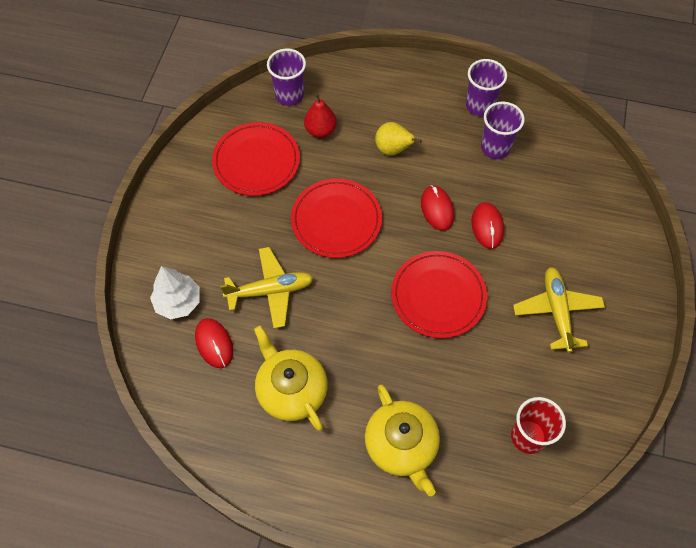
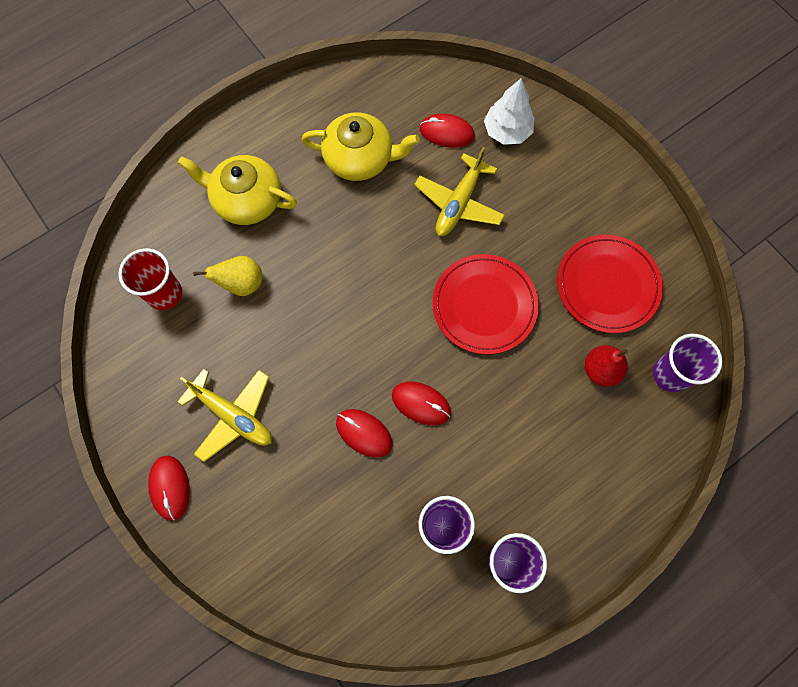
camera: 130 degrees right, 10 degrees up
(393, 149) = (522, 420): yellow pear -> yellow pear (242, 283)
(438, 296) = (337, 329): red plate -> none
(635, 309) = (170, 487): none -> red mouse

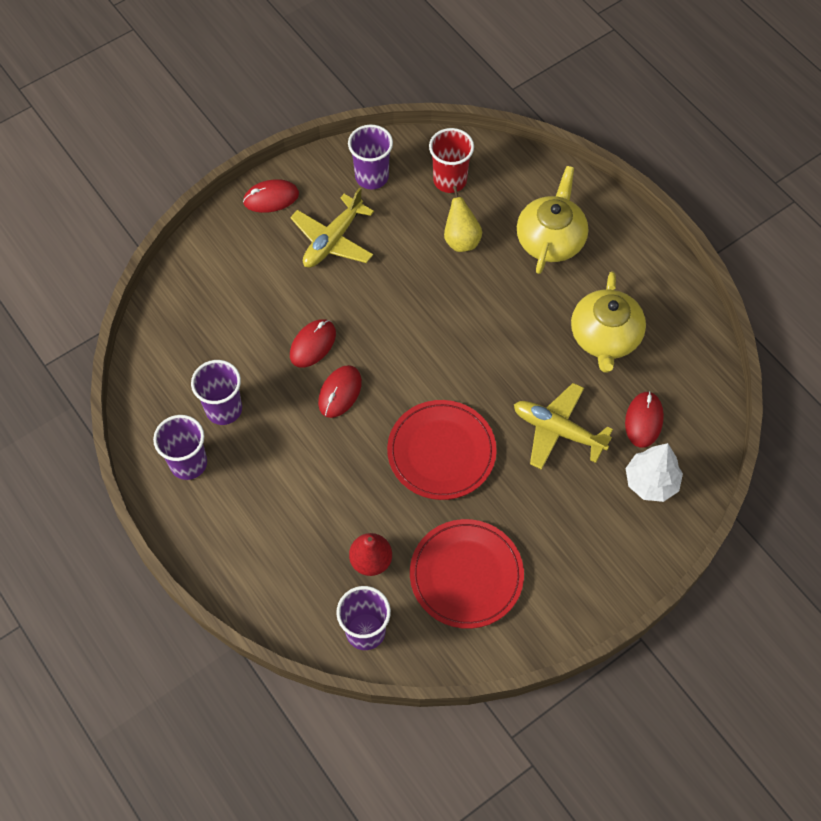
camera: 90 degrees right, 10 degrees down
(152, 375) = (372, 177): none -> purple cup

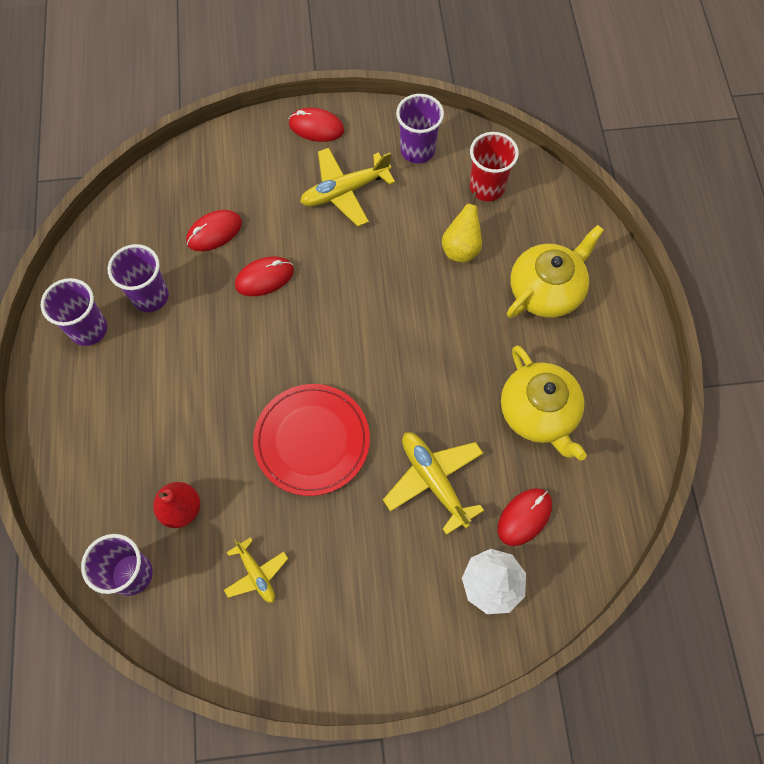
camera: 30 degrees right, 5 degrees up
(340, 392) = (258, 335): red mouse -> red mouse (214, 232)
(466, 575) = (256, 574): red plate -> yellow plane
(605, 337) = (539, 413): yellow teapot -> yellow teapot turned 60 degrees counterclockwise

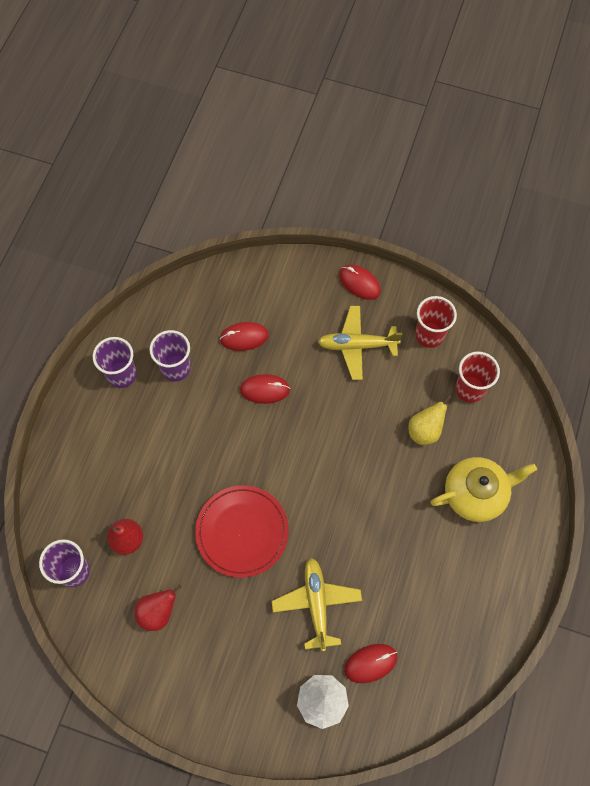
camera: 25 degrees right, 0 degrees up
(256, 574) = (158, 612): yellow plane -> red pear
(417, 150) = (429, 335): purple cup -> red cup
(539, 413) = (421, 588): yellow teapot -> none

